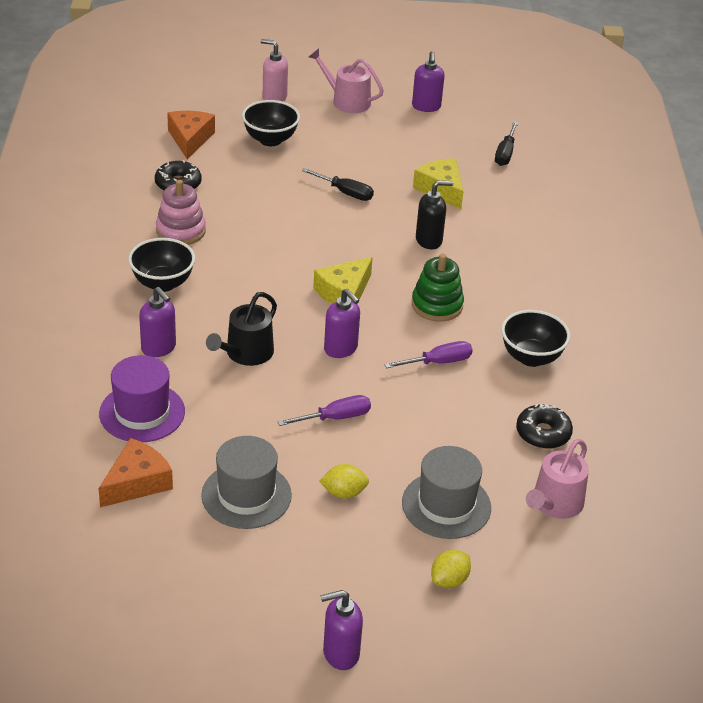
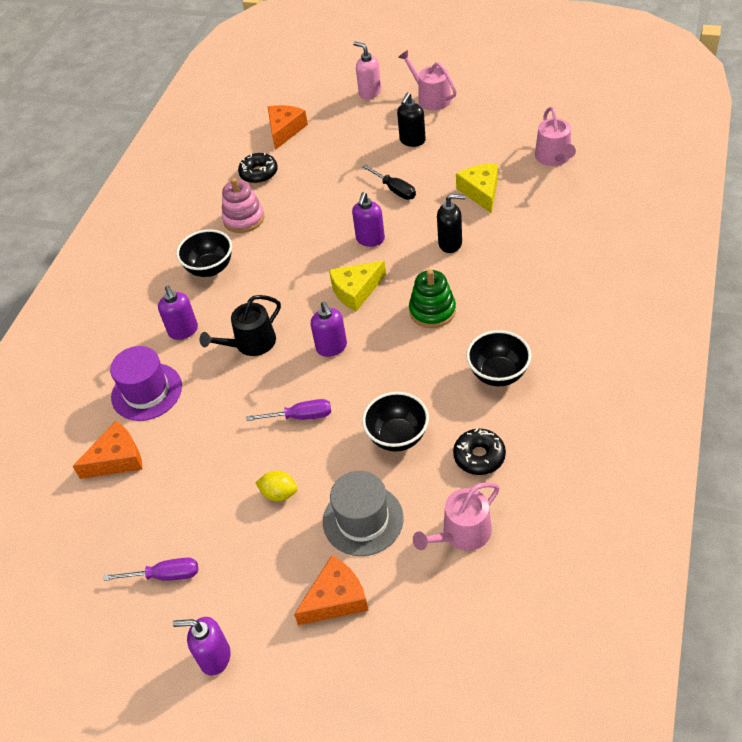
camera: 25 degrees right, 10 degrees up
(246, 495) = (198, 484): grey hat -> none
(270, 140) = (351, 134): black bowl -> black bowl (397, 437)
(344, 144) = (412, 140): none -> black soap dispenser
(426, 107) = (499, 106): purple soap dispenser -> purple soap dispenser (370, 239)
(438, 362) = (411, 370): purple screwdriver -> purple screwdriver (165, 575)
(449, 580) = (336, 599): yellow lemon -> orange cheese
(505, 153) = (554, 157): black screwdriver -> pink watering can

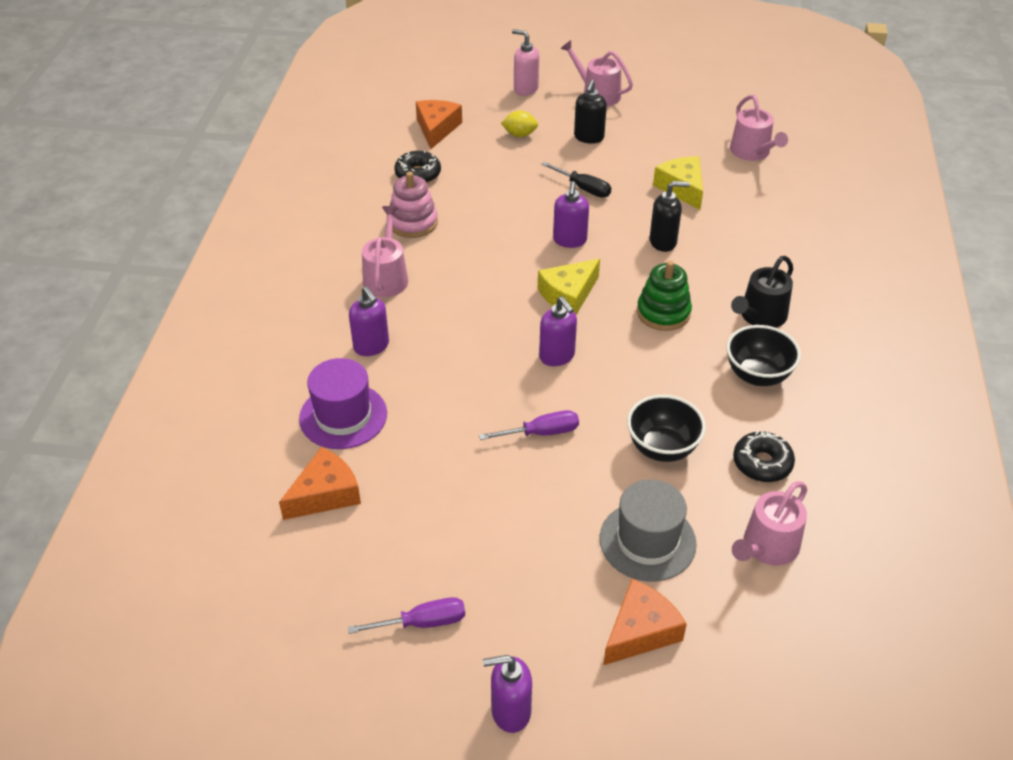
camera: 15 degrees left, 5 degrees down
(210, 268) = (386, 277): black bowl -> pink watering can
(251, 343) = (458, 356): black watering can -> black watering can (760, 316)
(279, 493) = (539, 519): yellow lemon -> yellow lemon (519, 134)

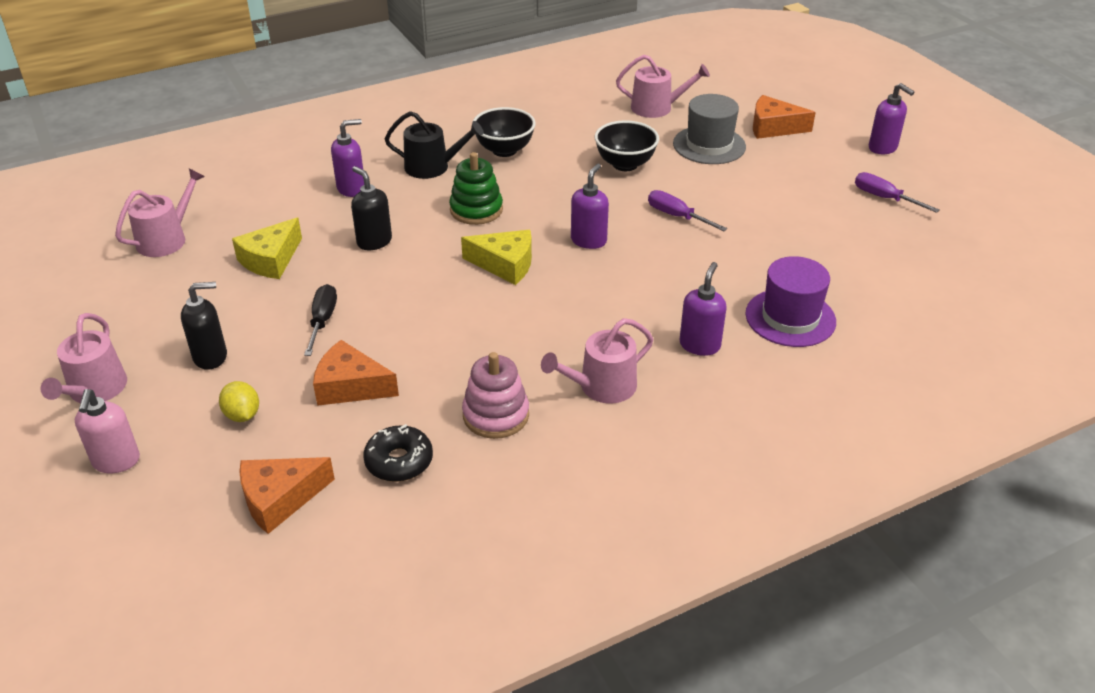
camera: 125 degrees left, 5 degrees down
(325, 494) = (865, 285): orange cheese -> orange cheese (350, 386)
(569, 240) = (423, 295): purple soap dispenser -> purple soap dispenser (351, 188)
(762, 463) = (590, 126): black donut -> none

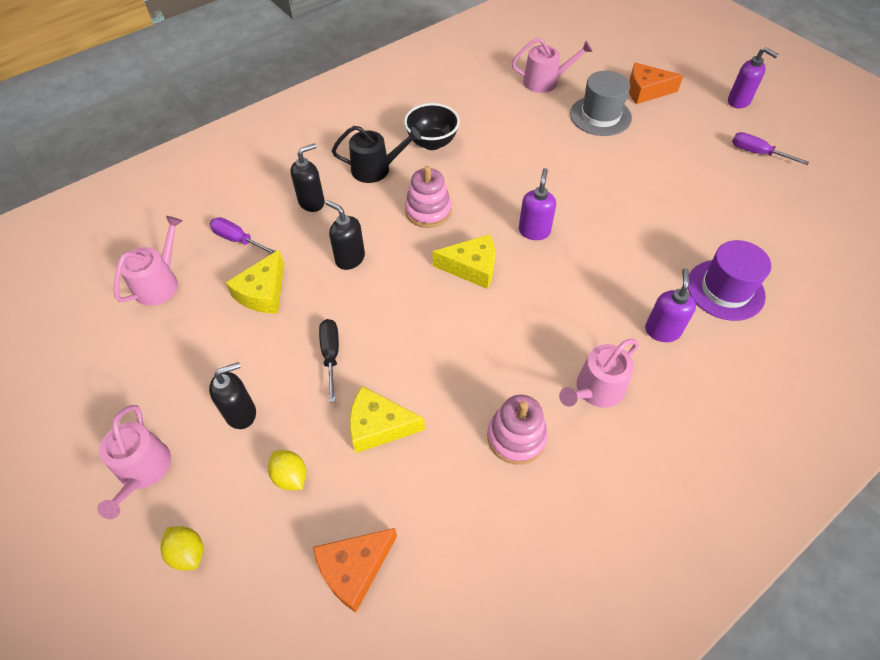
camera: 10 degrees left, 15 degrees up
(116, 461) = (188, 552): pink soap dispenser -> yellow lemon
(350, 386) = (379, 426): orange cheese -> yellow cheese
(351, 188) = (312, 202): purple soap dispenser -> black soap dispenser
(399, 461) = (448, 505): black donut -> none
(476, 210) = (428, 211): green stacking toy -> pink stacking toy
(625, 164) = (538, 145): black bowl -> none
(677, 216) = (599, 195): purple screwdriver -> purple screwdriver (238, 240)

